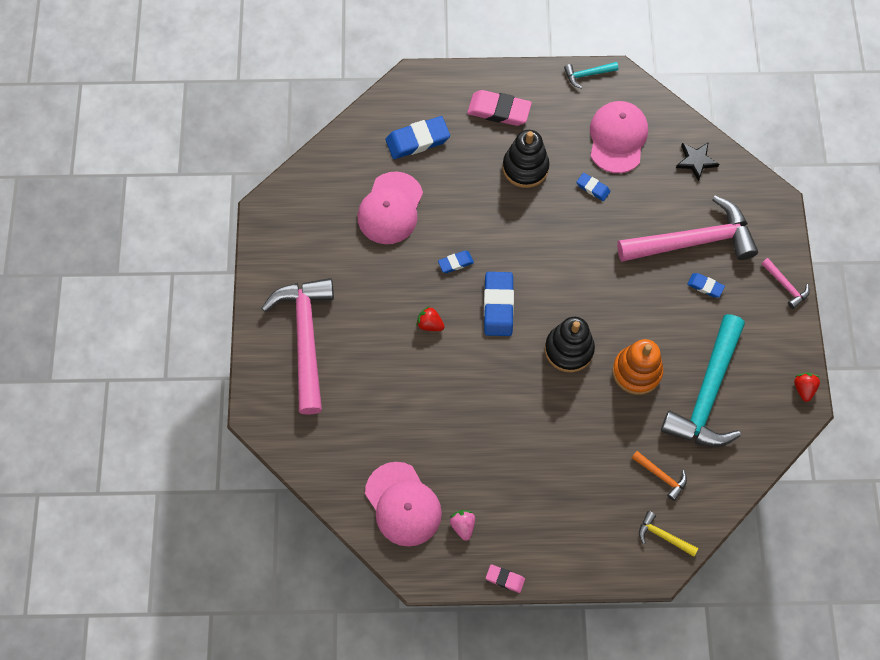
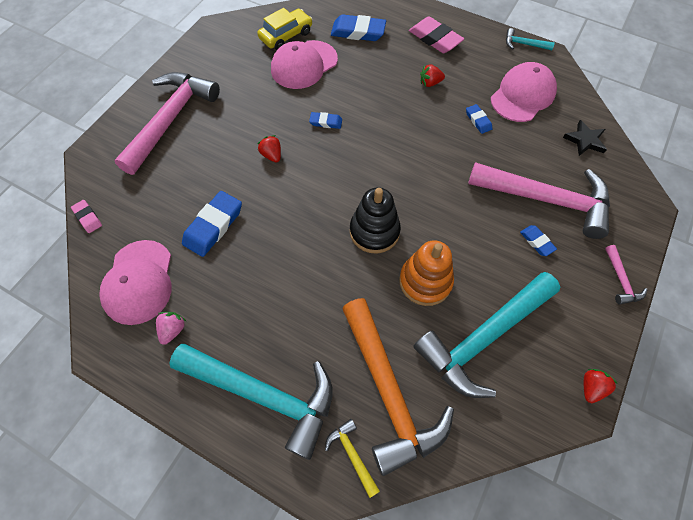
camera: 30 degrees right, 5 degrees down
(347, 182) = (286, 35): none -> yellow car
(498, 306) = (337, 168): blue eraser -> blue eraser (213, 226)
(505, 579) = (171, 402): pink eraser -> pink eraser (88, 217)
(525, 167) = (430, 83): black stacking toy -> red strawberry
(570, 532) = (263, 395): none -> turquoise hammer
(661, 476) = (388, 391): orange hammer -> orange hammer, size x2.41

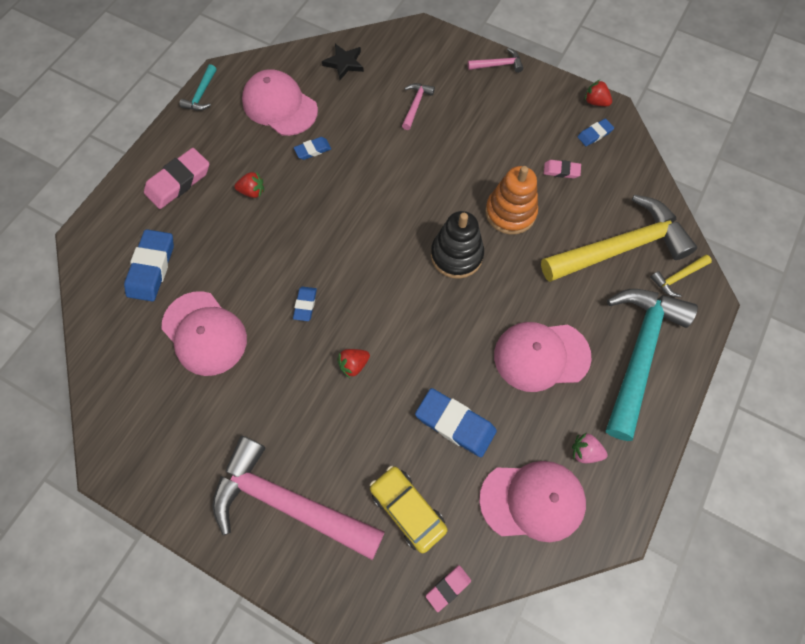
camera: 90 degrees left, 5 degrees up
(268, 299) = (541, 356): none -> pink cap
(286, 35) = (144, 359): yellow car -> yellow car (407, 509)
(388, 391) = (620, 248): orange hammer -> yellow hammer
(430, 83) = (252, 191): red strawberry -> red strawberry turned 75 degrees counterclockwise
(483, 337) = (561, 171): turquoise hammer -> pink eraser
(537, 242) = (462, 119): blue eraser -> blue eraser (594, 134)
(546, 200) = (416, 105): pink hammer -> pink hammer, size x0.41

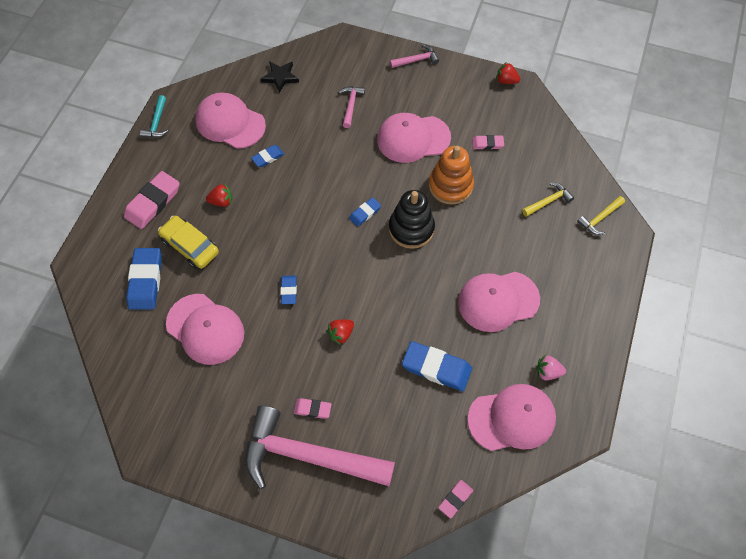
camera: 10 degrees left, 5 degrees down
(304, 448) = (312, 409): none -> pink eraser
(407, 509) = (410, 443): yellow car -> yellow car (190, 246)
(478, 152) = (413, 138): none -> pink cap
(594, 134) = (510, 108): blue eraser -> blue eraser (365, 213)
(620, 248) = (548, 201): yellow hammer -> yellow hammer, size x0.41
(639, 354) = (578, 286): turquoise hammer -> none

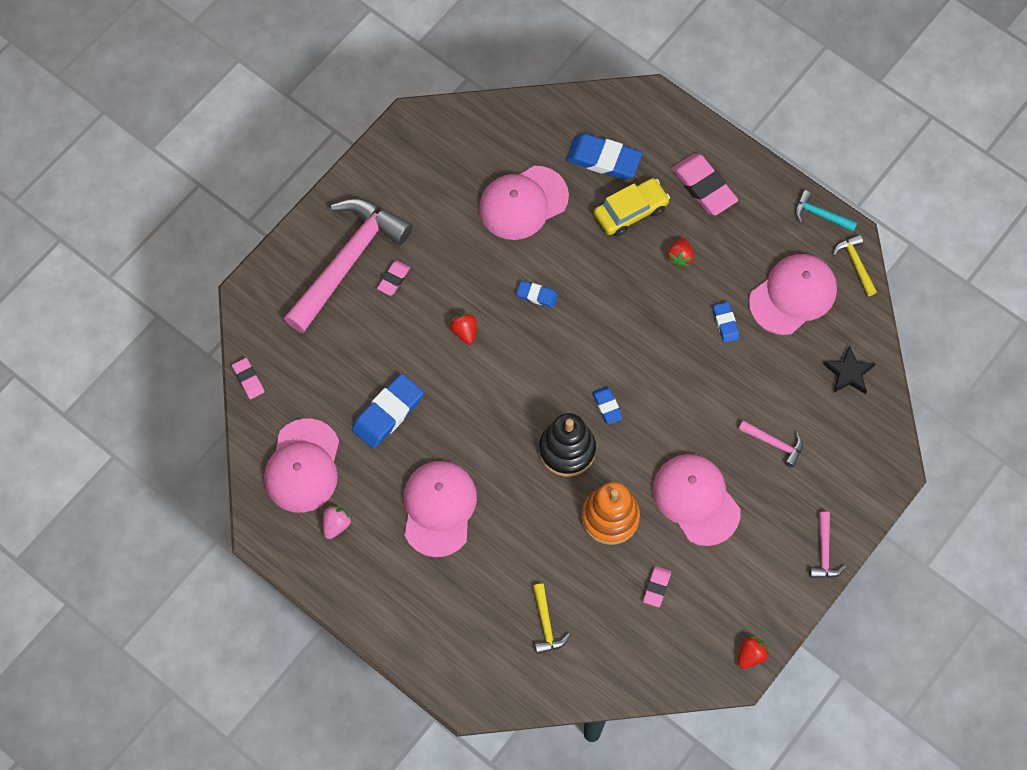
camera: 110 degrees right, 5 degrees up
(413, 138) = (696, 500): pink cap -> pink cap turned 45 degrees counterclockwise
(600, 218) = (499, 675): yellow hammer -> yellow hammer (856, 264)

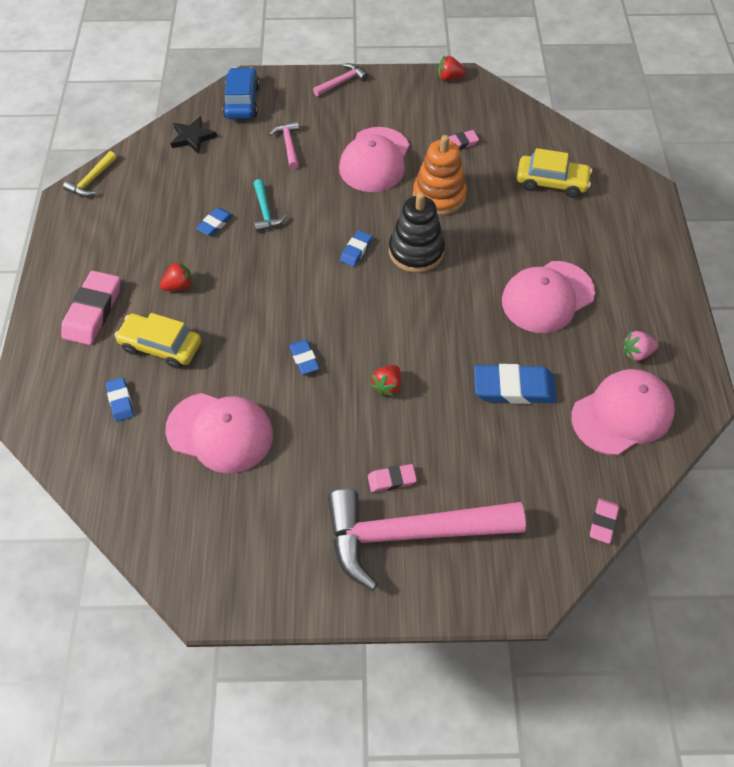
camera: 130 degrees left, 10 degrees down
(546, 624) = (551, 182): yellow hammer -> yellow car
(603, 159) = (120, 401): blue eraser -> blue eraser, size x0.53
(793, 295) = (153, 200): pink cap -> none
(820, 215) = (61, 223): turquoise hammer -> turquoise hammer (265, 211)
(866, 445) = (242, 101): none -> blue car

